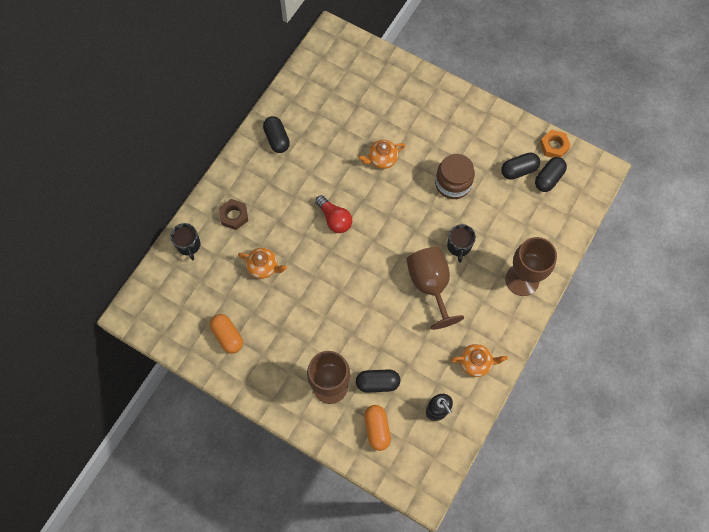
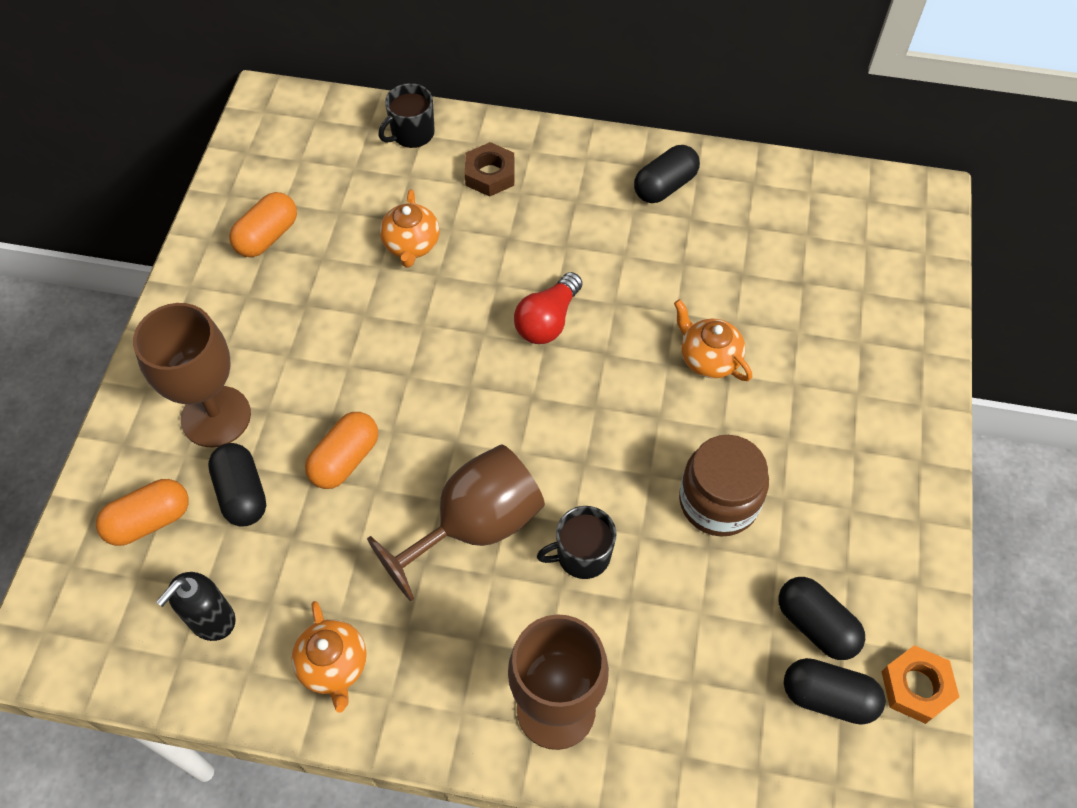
camera: 70 degrees right, 10 degrees down
(376, 332) = (345, 459): none -> orange capsule

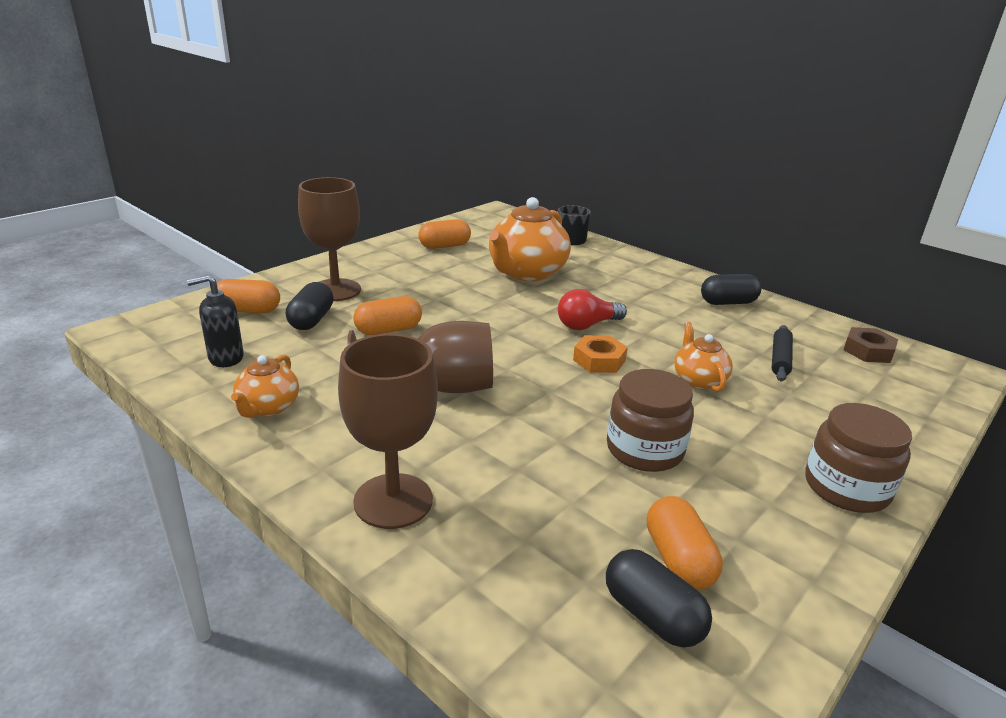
camera: 30 degrees right, 30 degrees down
(411, 245) = (526, 273): orange teapot -> orange teapot, size x1.88
(490, 174) = (605, 265): brown nut -> brown nut (868, 351)
(582, 555) = (502, 431): black mug -> none
(764, 273) = (780, 359): none -> black rolling pin
(816, 625) = (678, 560): black capsule -> orange capsule
(897, 450) = (846, 488): none -> brown jar
(916, 687) = (761, 657): orange nut -> orange nut (599, 360)

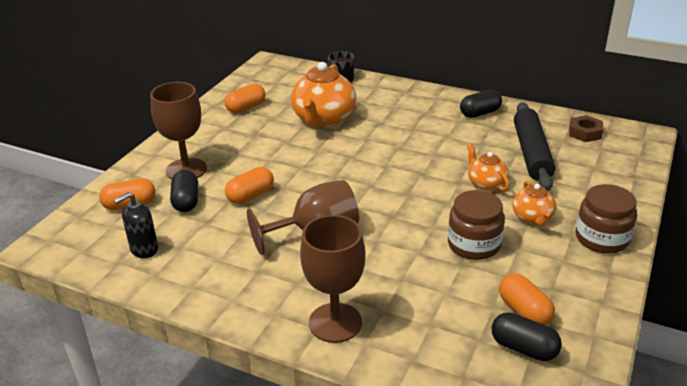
camera: 15 degrees left, 5 degrees up
(268, 407) = (205, 280): orange teapot -> orange teapot (532, 218)
(587, 325) = (391, 156): red light bulb -> none
(599, 360) = (413, 184): orange nut -> none
(780, 359) = (532, 153): black rolling pin -> black rolling pin, size x1.93

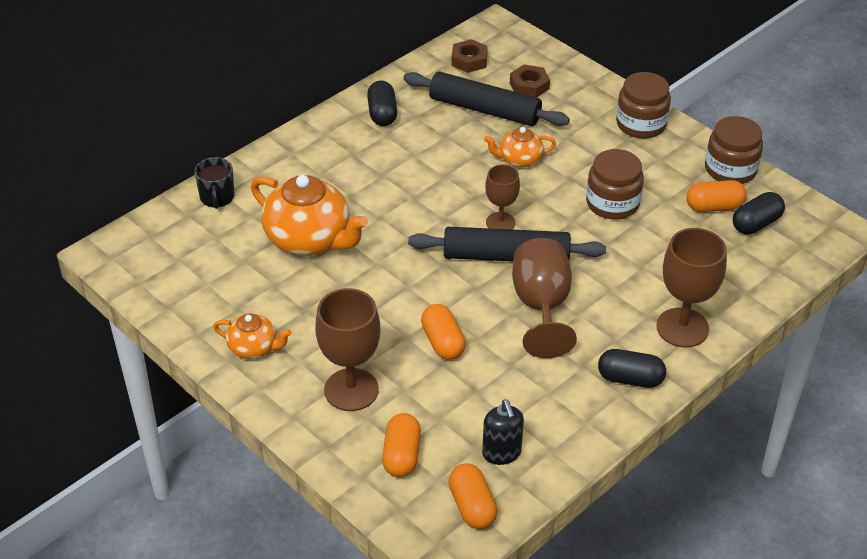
camera: 70 degrees left, 10 degrees up
(186, 201) = (423, 401): black capsule -> black capsule (630, 379)
(246, 108) = (228, 303): orange capsule -> orange capsule (472, 506)
(364, 203) = (506, 256): none -> black rolling pin
(401, 191) = (500, 222): none -> brown goblet
(532, 218) = (591, 151): orange teapot -> orange teapot (254, 348)
(586, 167) = (529, 86): none -> brown nut
(593, 312) = (730, 169): none -> brown jar

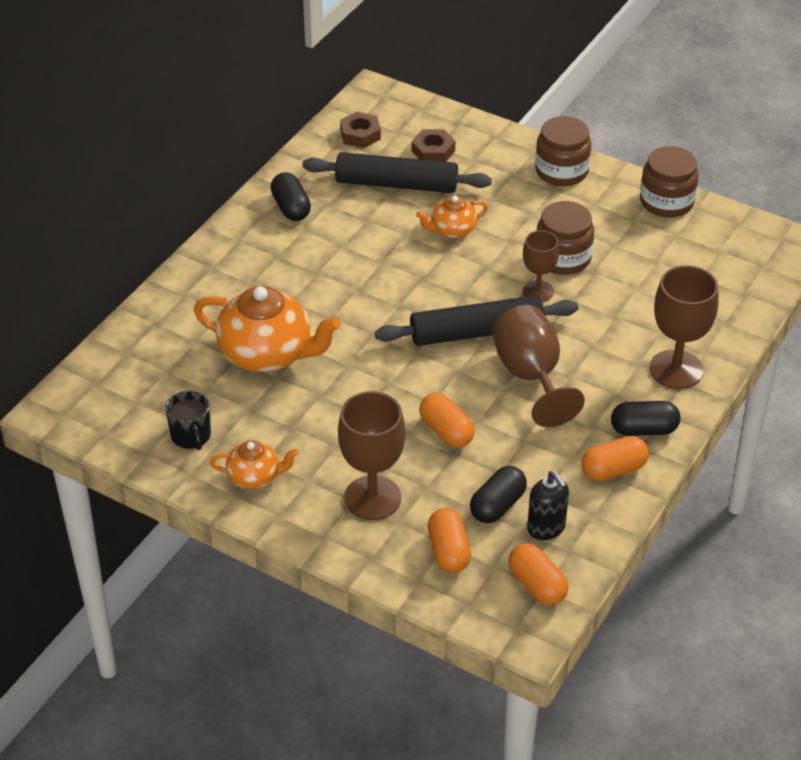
camera: 15 degrees left, 0 degrees up
(217, 197) = (150, 329): black mug -> black mug (191, 436)
(500, 222) = (458, 299): brown goblet -> brown goblet (538, 291)
(714, 207) = (664, 243): orange capsule -> orange capsule (613, 470)
(756, 224) = (710, 252): black capsule -> black capsule (497, 505)

